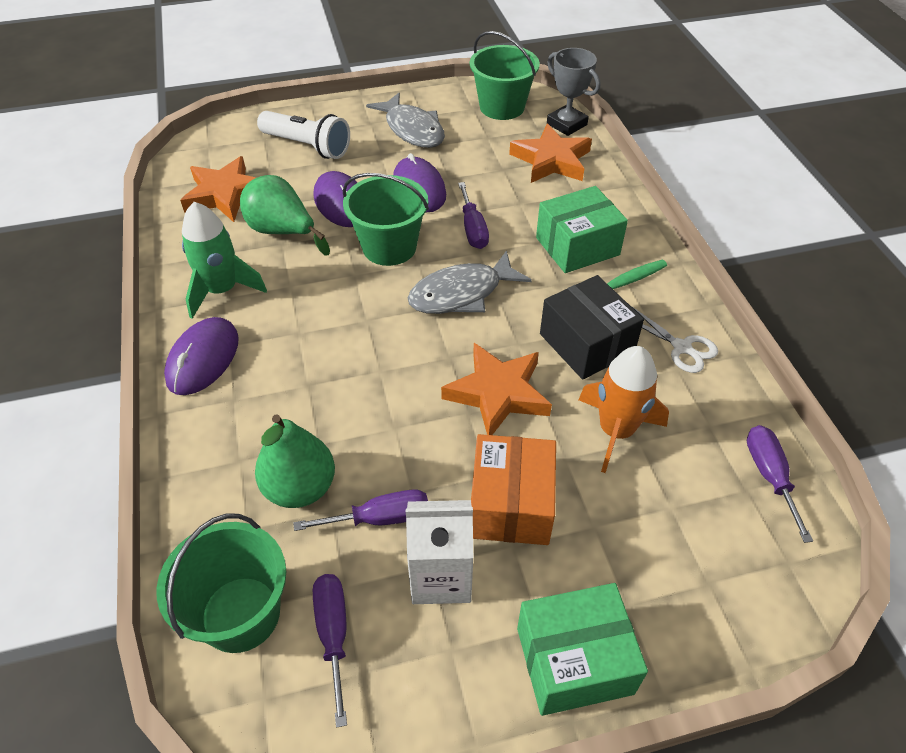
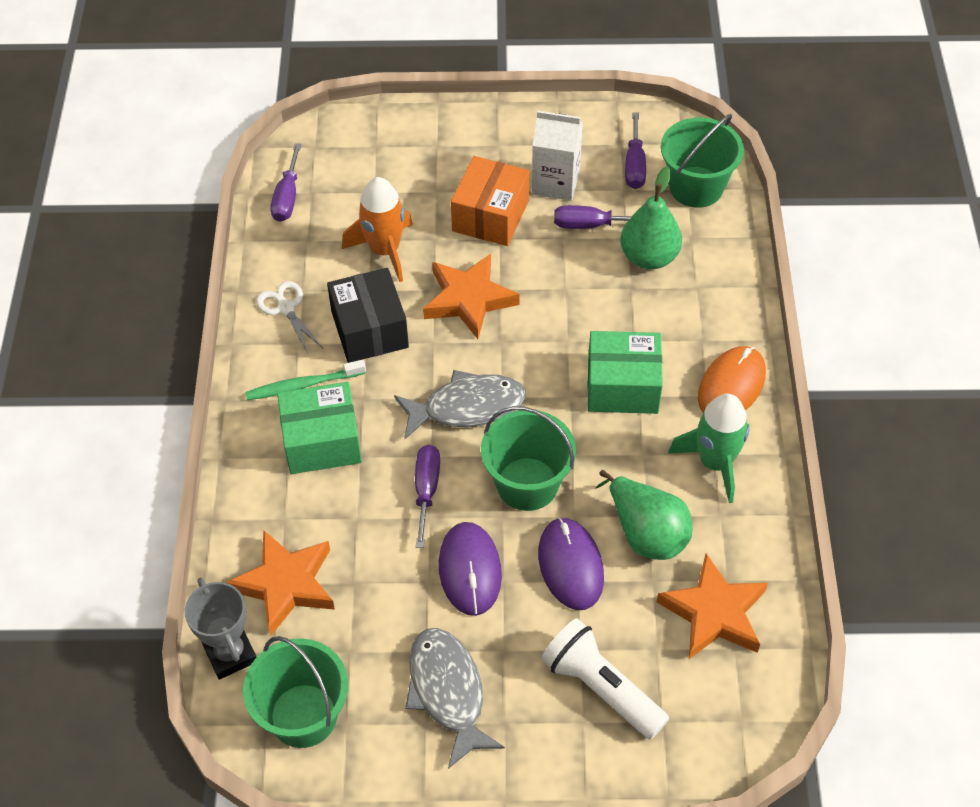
camera: 165 degrees left, 5 degrees up
(203, 359) = (731, 385): purple mouse -> orange mouse
(574, 660) = (484, 125): green box -> green box (622, 386)

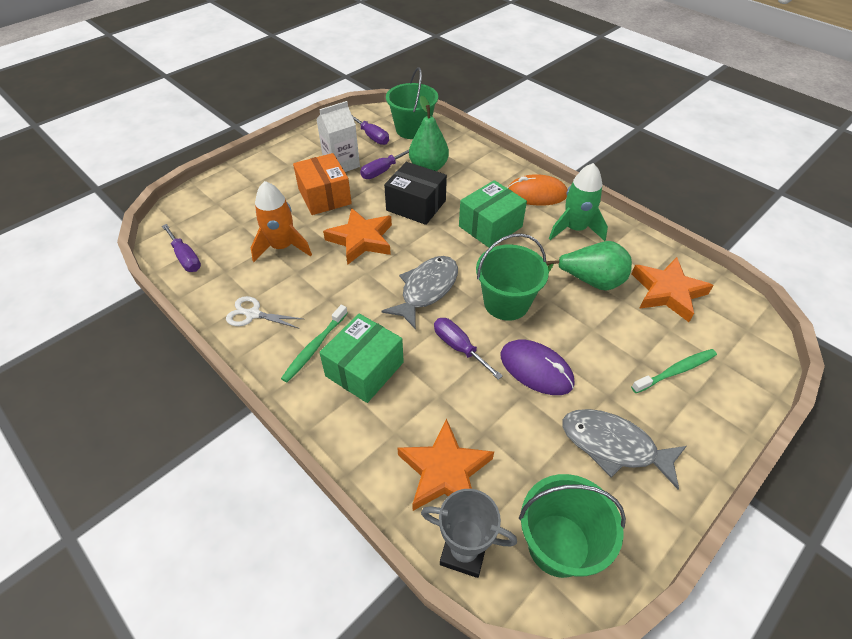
camera: 45 degrees left, 5 degrees down
(369, 329) = (321, 290): black box -> black box (416, 205)
(570, 565) = (579, 324): purple mouse -> none
(601, 688) = (676, 371): white flashlight -> green toothbrush
(731, 385) = (536, 194): orange mouse -> orange mouse turned 75 degrees counterclockwise

